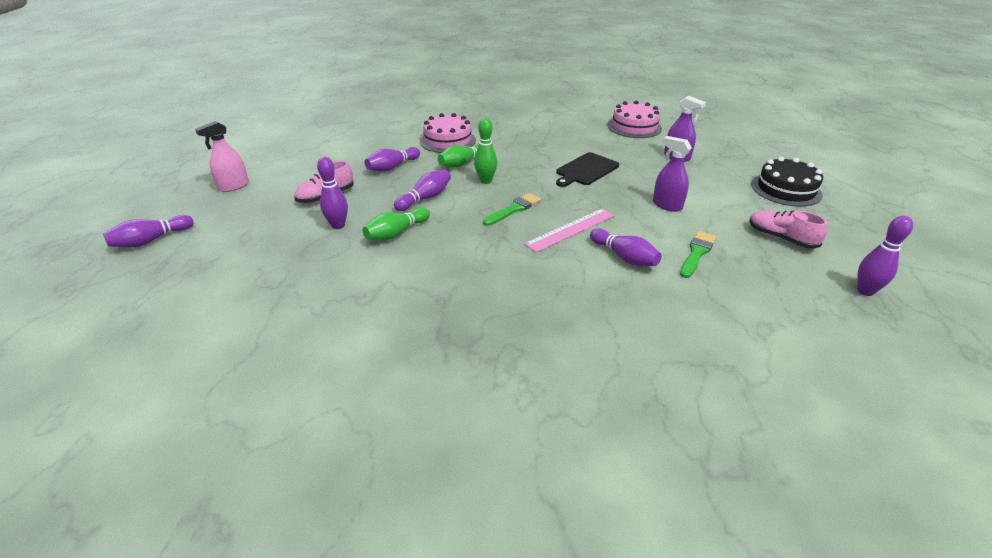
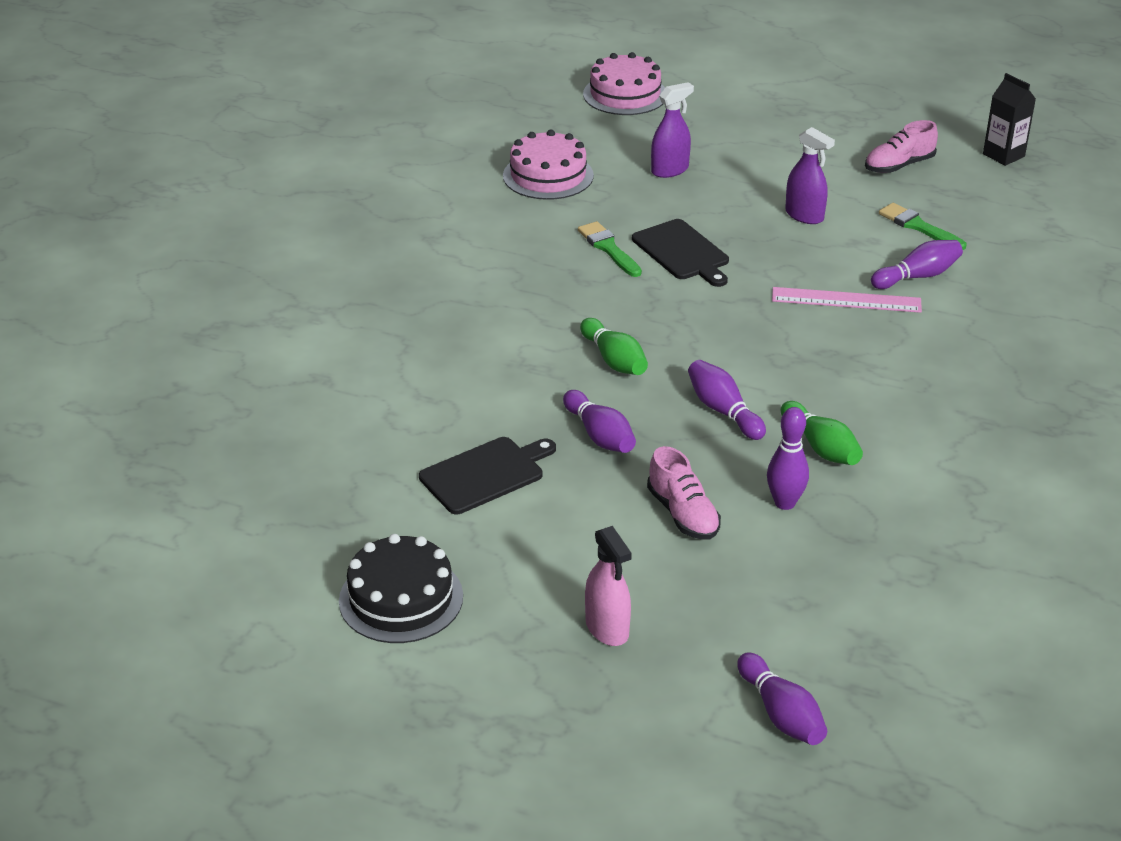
camera: 75 degrees left, 0 degrees up
(355, 145) = (486, 474): none -> black cutting board
(448, 140) = (515, 364): pink cake -> pink cake (625, 94)
(486, 181) = (685, 346): green bowling pin -> none
(513, 209) = (780, 335): green brush -> green brush (608, 248)
(570, 229) = (846, 300): pink ruler -> pink ruler turned 60 degrees counterclockwise
(667, 205) = (804, 215): purple spray bottle -> purple spray bottle turned 105 degrees counterclockwise
(786, 189) = (789, 124): black cake -> black cake (401, 598)
(865, 291) = (1003, 155): purple bowling pin -> black carton

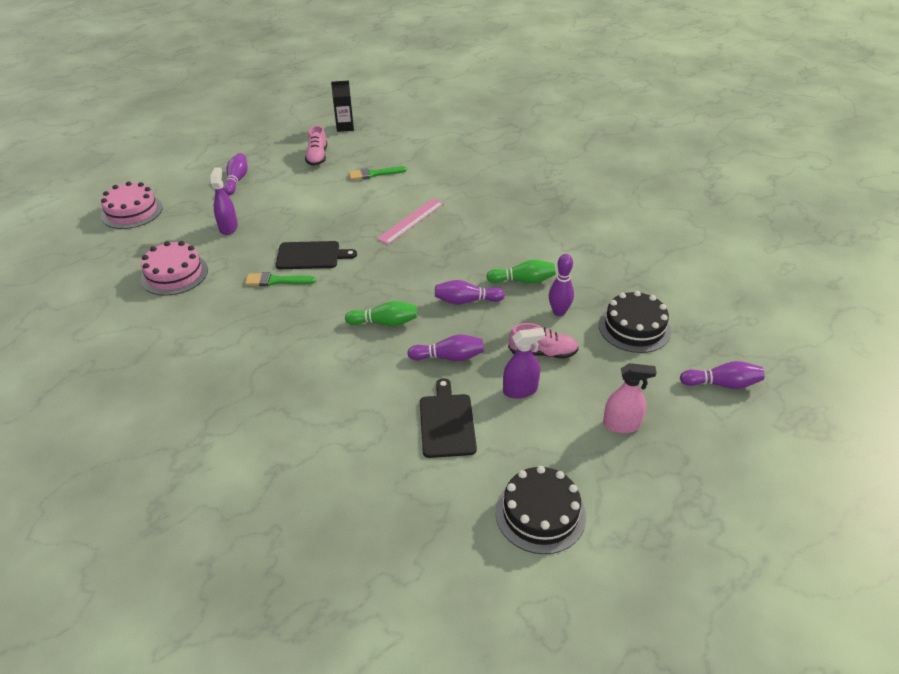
camera: 60 degrees left, 5 degrees up
(804, 215) = (325, 202): purple spray bottle -> purple spray bottle (520, 390)
(823, 588) = (634, 328): none -> black cake
(917, 276) = (414, 192): purple bowling pin -> purple bowling pin (237, 180)

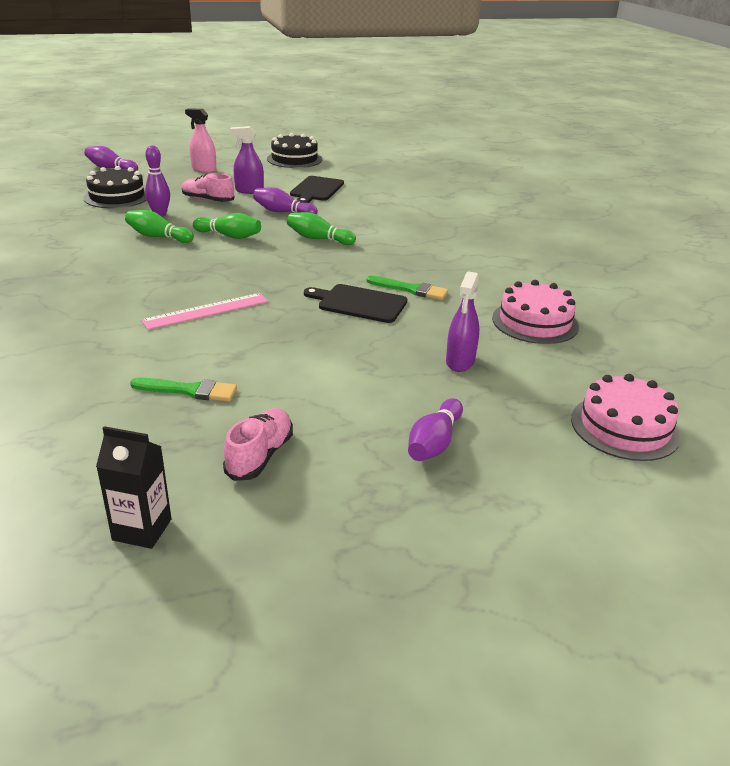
camera: 160 degrees left, 10 degrees down
(466, 301) = (229, 236): purple bowling pin -> green bowling pin

